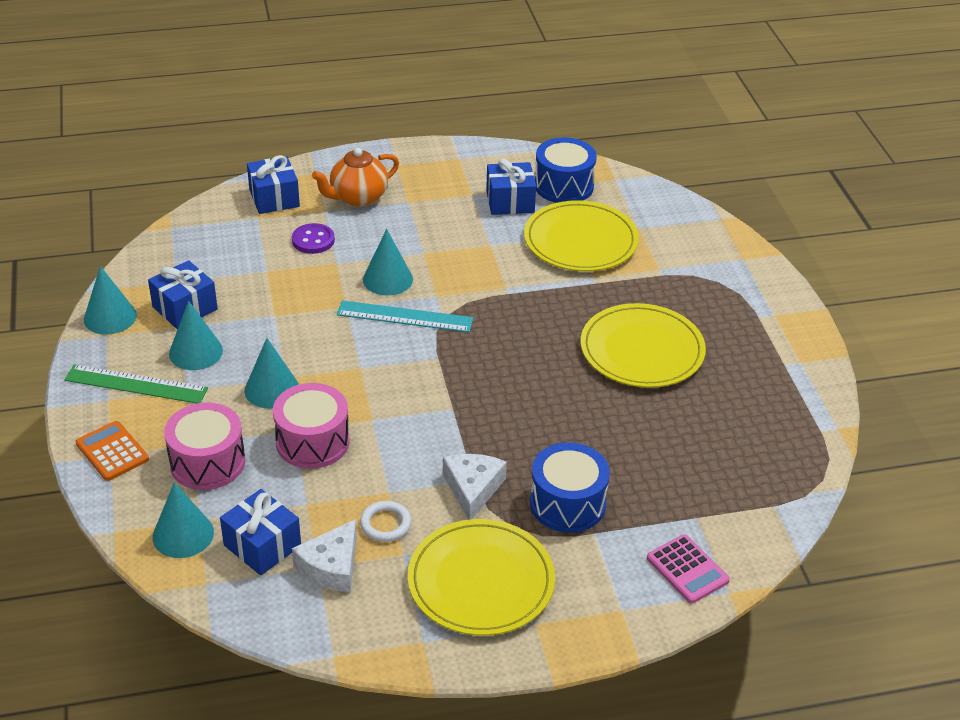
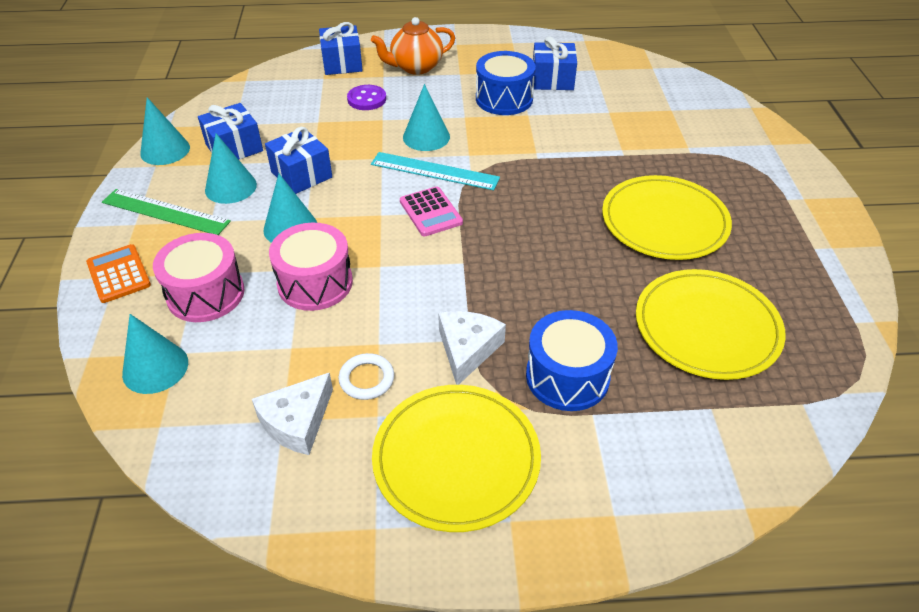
camera: 10 degrees right, 5 degrees up
(262, 545) = (231, 389): blue gift -> blue gift (301, 174)
(564, 186) = (604, 70): blue drum -> blue drum (504, 99)
(580, 241) = (614, 117): yellow plate -> yellow plate (707, 327)
(687, 569) = (697, 472): pink calculator -> pink calculator (431, 212)

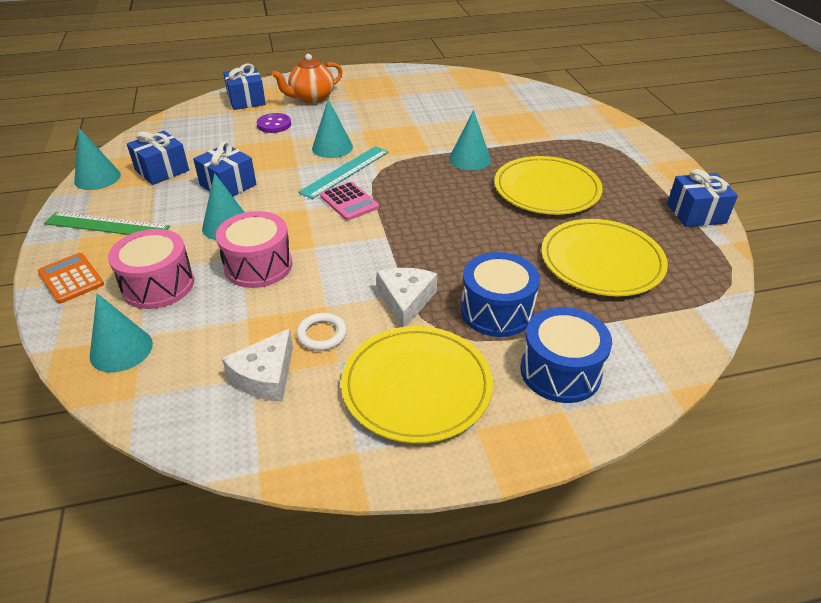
camera: 10 degrees left, 5 degrees down
(230, 187) = (165, 200): turquoise cone -> turquoise cone (470, 159)
(434, 171) = (345, 171): turquoise ruler -> turquoise ruler turned 60 degrees counterclockwise
(504, 99) = (392, 115): blue drum -> blue drum (560, 371)
(552, 80) = (429, 98): blue gift -> blue gift (696, 213)

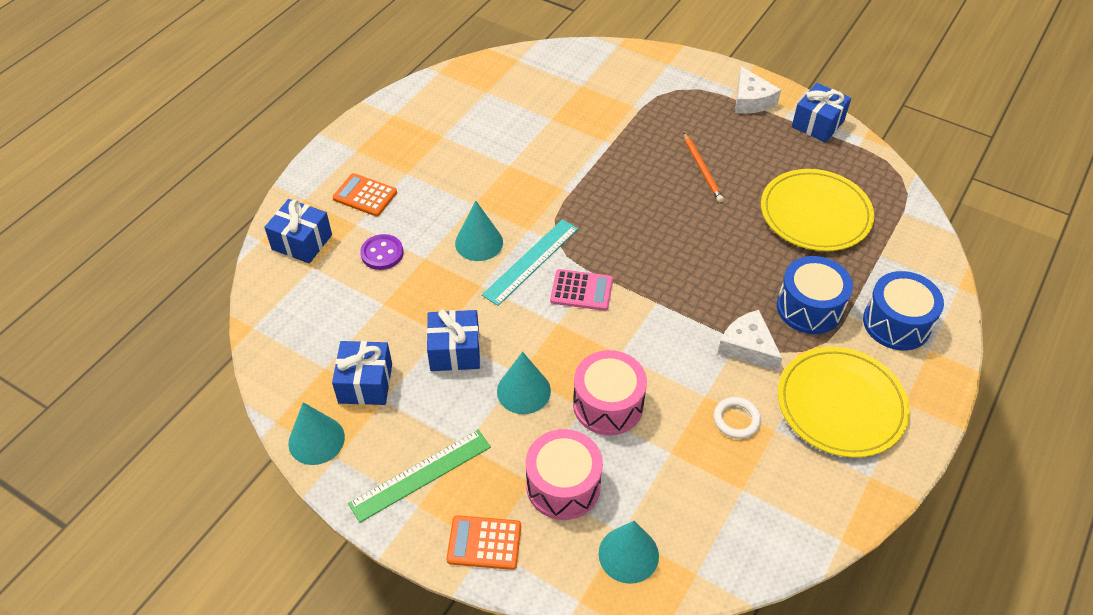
camera: 45 degrees left, 10 degrees up
(265, 376) = (750, 481): white cheese -> white cheese (751, 100)
(311, 98) = (365, 195): orange teapot -> orange calculator
(345, 171) = (531, 261): turquoise ruler -> turquoise ruler turned 45 degrees clockwise
(470, 159) = (608, 176): turquoise cone -> none
(546, 189) = (702, 169): yellow plate -> orange pencil

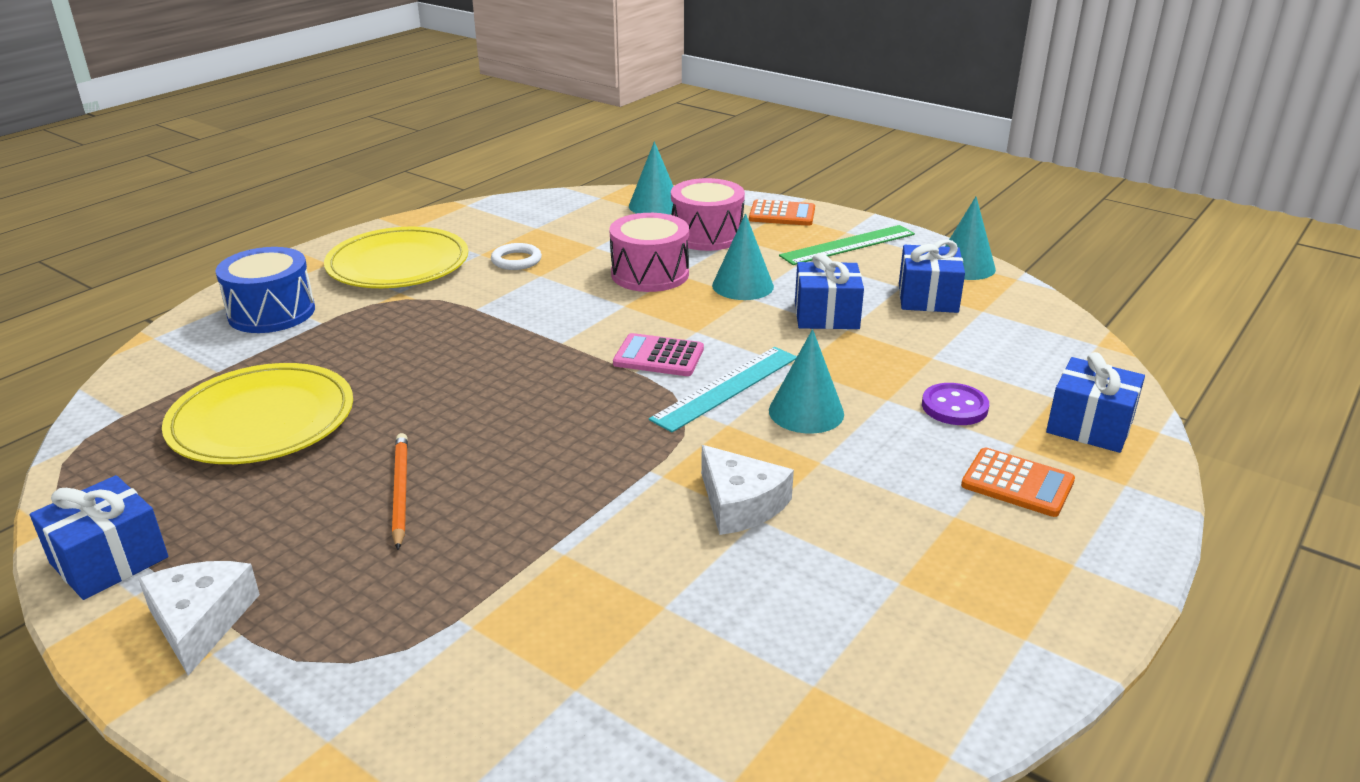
camera: 175 degrees left, 20 degrees down
(748, 347) = (468, 303): white cheese -> white cheese (740, 504)
(809, 308) = (366, 329): blue drum -> none

